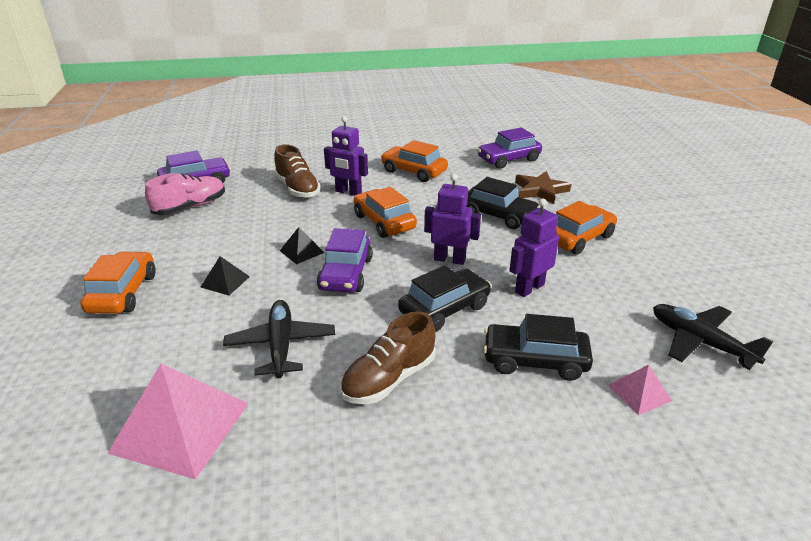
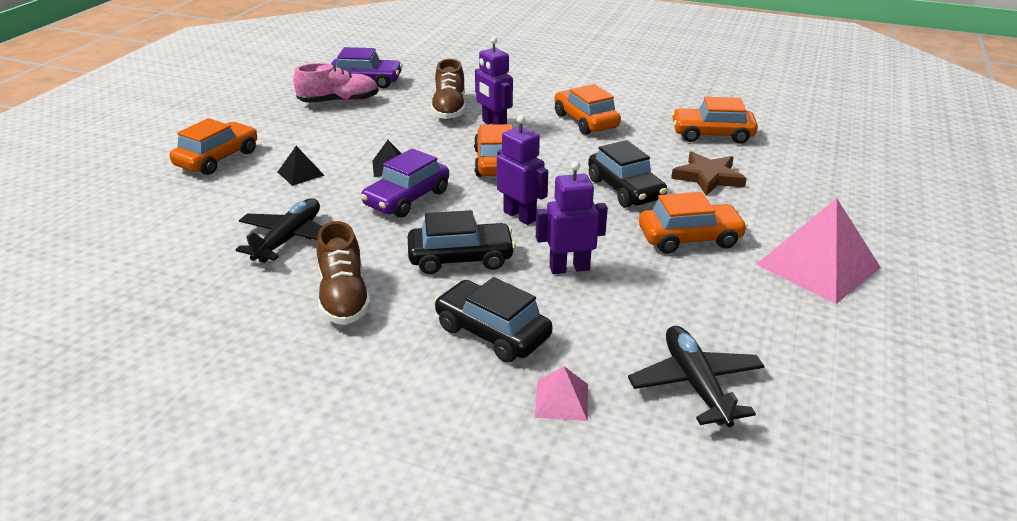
camera: 30 degrees right, 0 degrees up
(181, 427) = (158, 271): pink pyramid -> pink pyramid (818, 266)
(389, 379) = (344, 297): brown shoe -> brown shoe turned 90 degrees counterclockwise
(508, 159) = (712, 135): purple car -> orange car

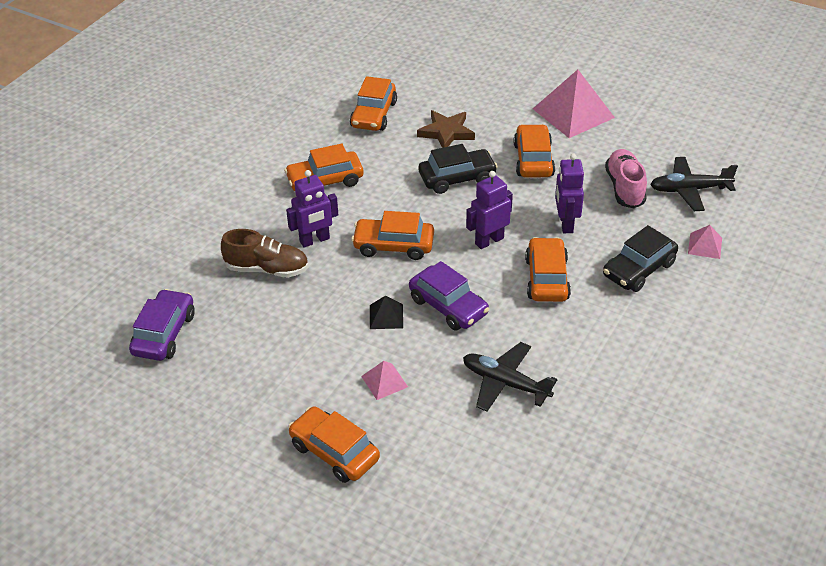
camera: 80 degrees left, 10 degrees up
(301, 173) = (384, 381): black pyramid -> pink pyramid
(339, 102) = (216, 356): pink shoe -> pink shoe (624, 188)
(344, 297) = (593, 345): brown shoe -> none
(461, 258) = (546, 279): black car -> orange car

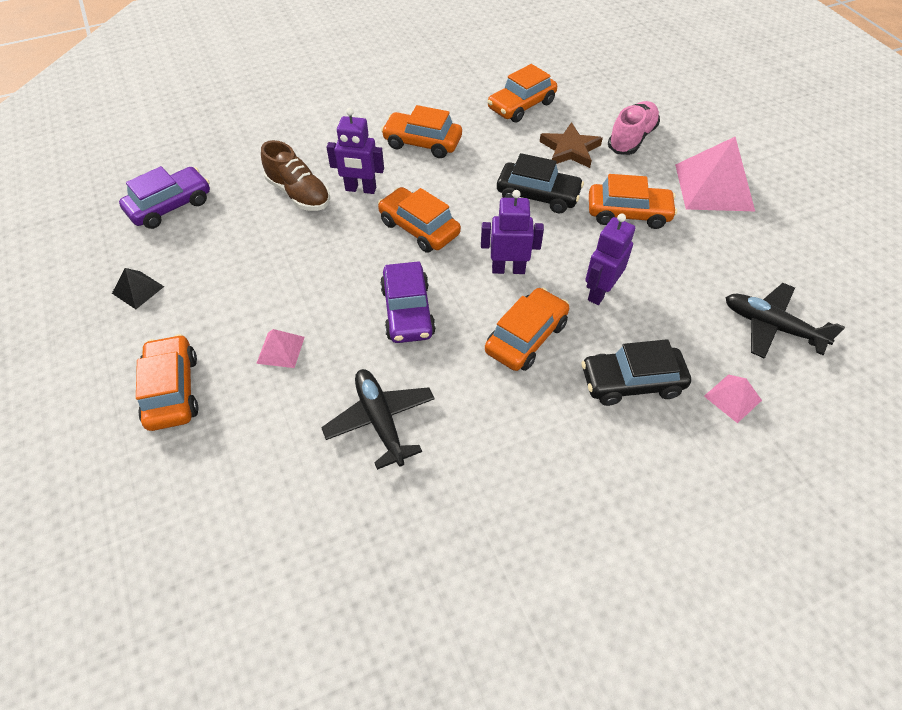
camera: 35 degrees right, 10 degrees up
(386, 316) = (346, 289): black pyramid -> black pyramid (138, 290)
(533, 160) = (628, 213): orange car -> orange car turned 60 degrees clockwise
(624, 188) = (698, 287): pink shoe -> pink shoe (631, 139)

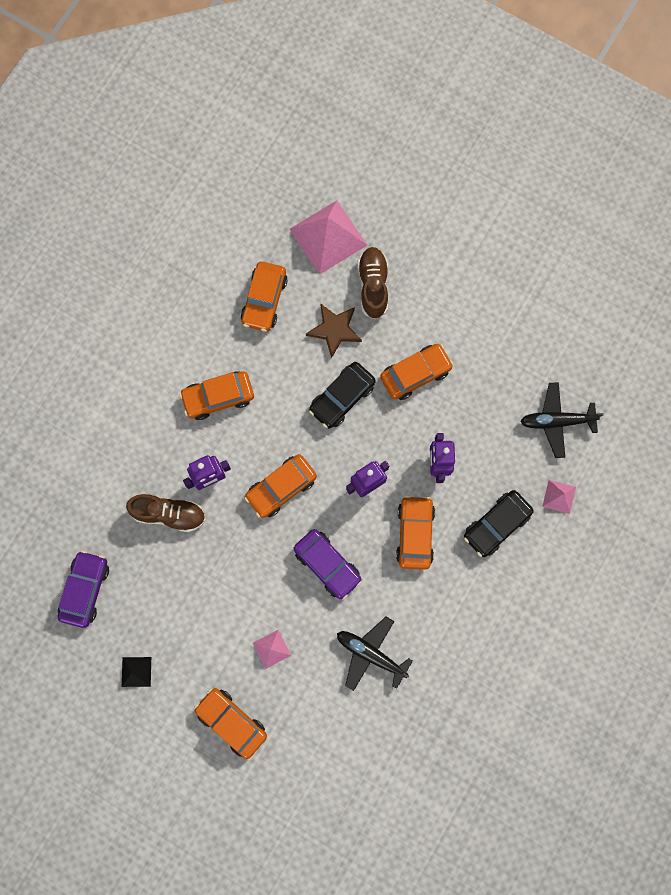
camera: 35 degrees left, 25 degrees up
(419, 228) = (281, 488): orange car -> orange car turned 45 degrees counterclockwise
(538, 195) = (342, 397): black car -> black car turned 150 degrees clockwise
(631, 139) = (373, 286): pink shoe -> brown shoe
(714, 187) = (460, 304): pink pyramid -> pink pyramid (328, 236)

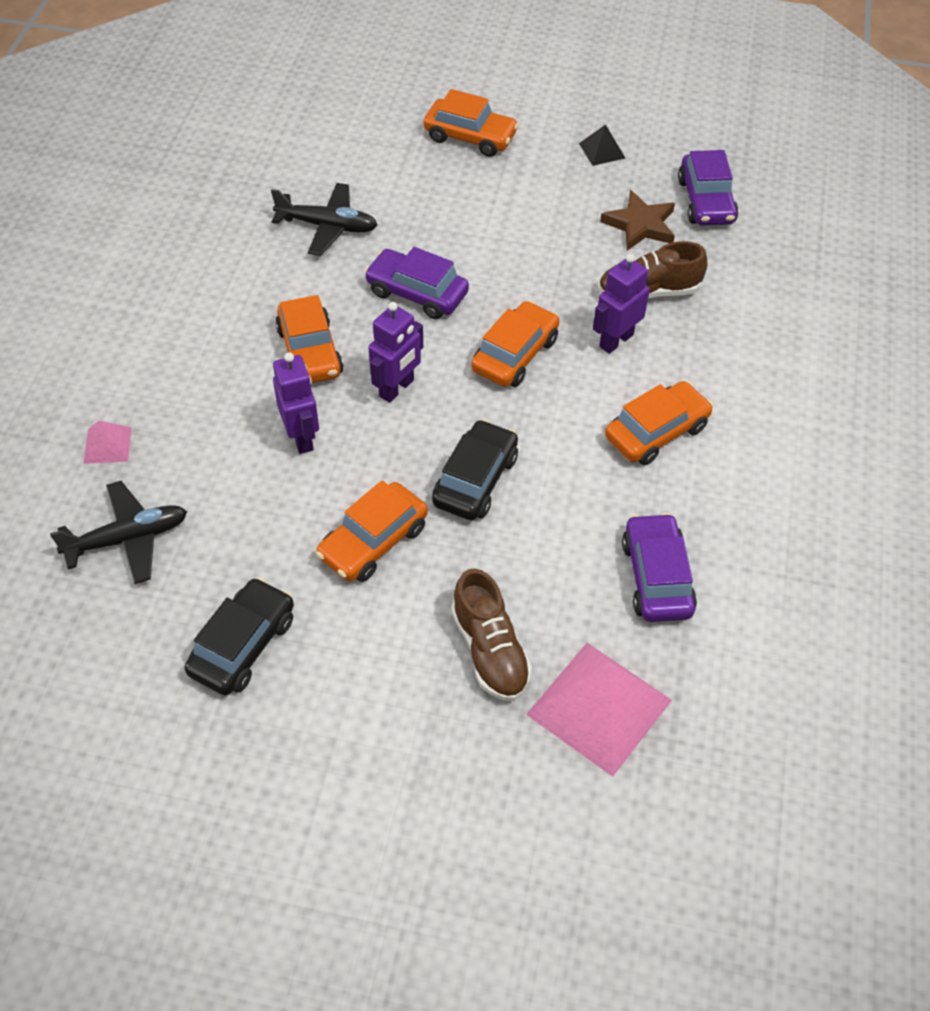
camera: 160 degrees right, 25 degrees down
(264, 300) = (656, 577): orange car -> purple car
(271, 649) = (452, 203): pink pyramid -> none
(334, 330) = (525, 567): brown star -> brown star (640, 225)
(496, 525) = (195, 390): black car -> black car (243, 645)

